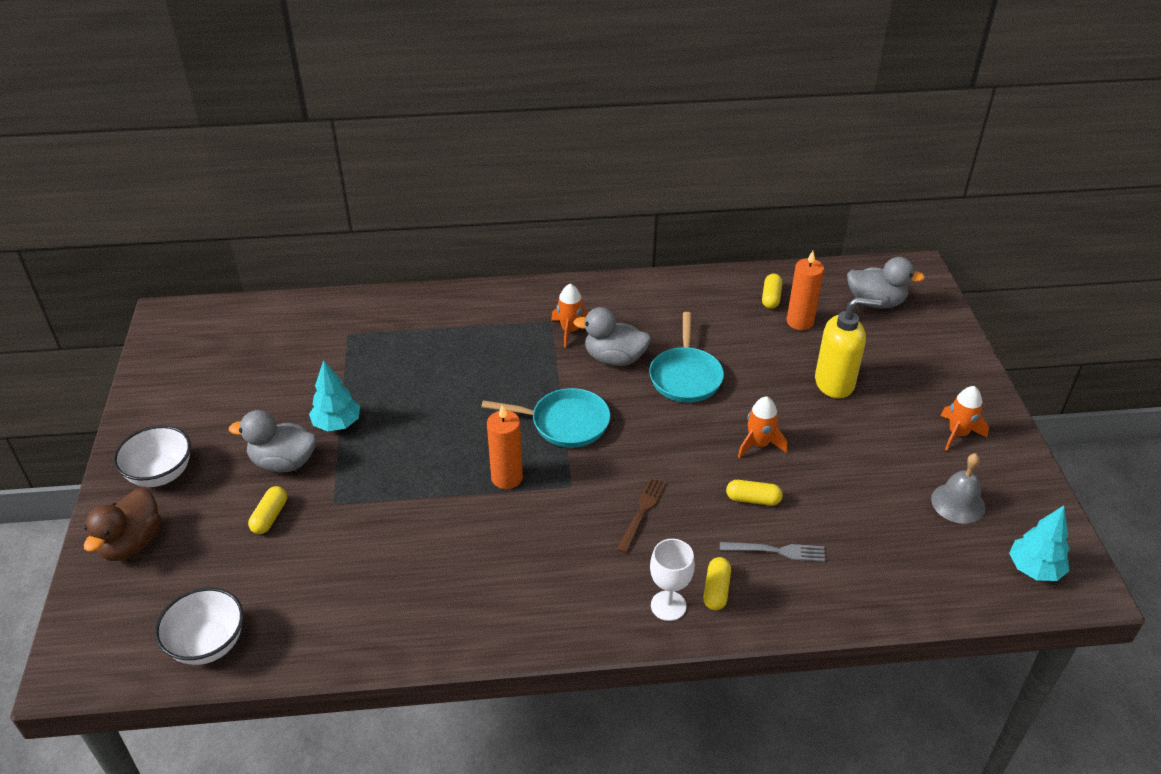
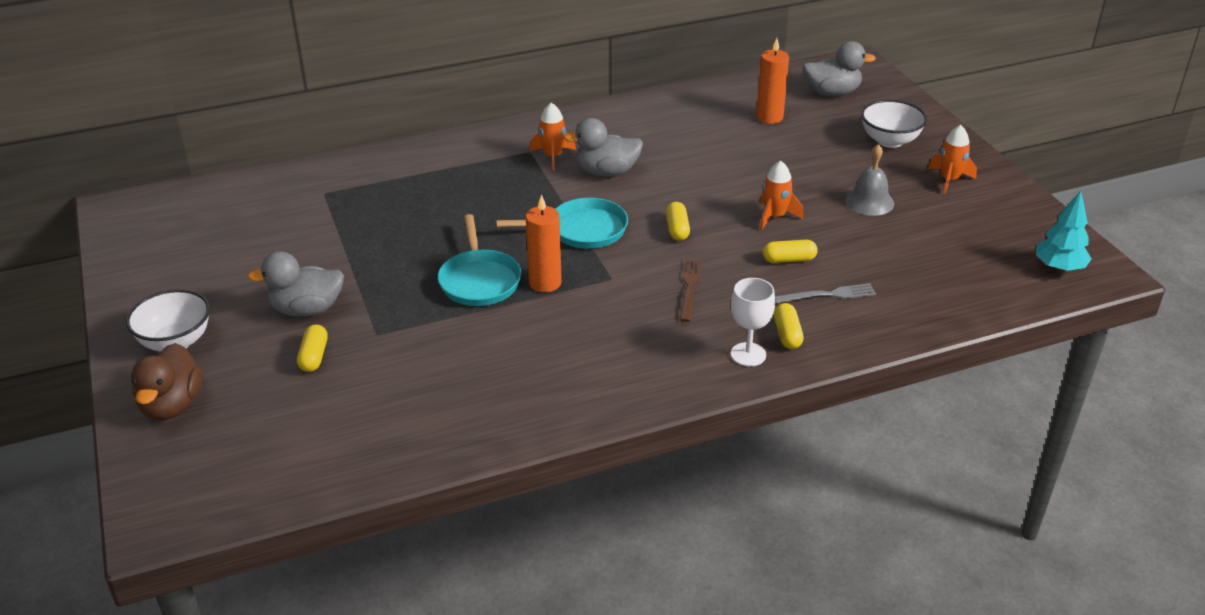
camera: 15 degrees left, 5 degrees down
(208, 644) = (298, 473): white bowl -> white bowl (890, 141)
(337, 424) = (349, 269): turquoise tree -> none
(685, 376) = (681, 175): turquoise pan -> turquoise pan (479, 280)
(771, 298) = (734, 103): yellow capsule -> yellow capsule (677, 229)
(835, 383) = (823, 159): yellow soap dispenser -> none
(958, 503) = (972, 231): grey bell -> grey bell (869, 202)

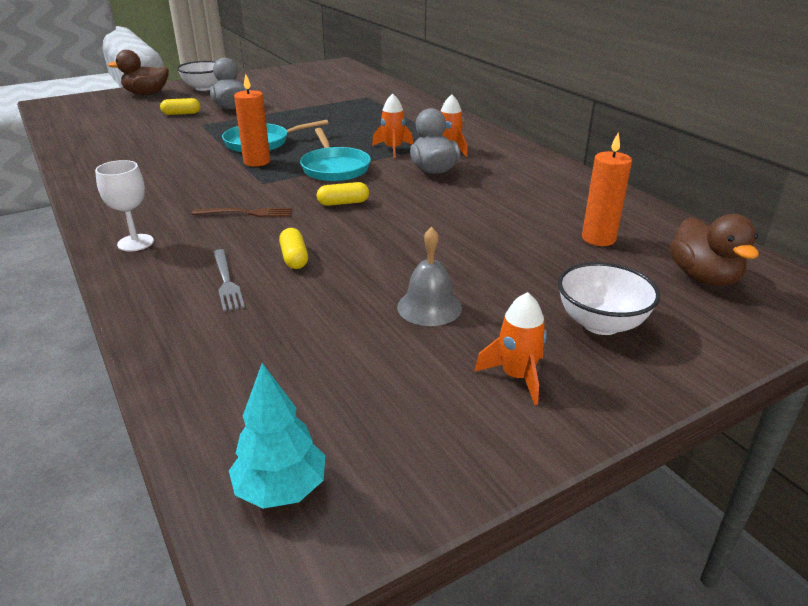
camera: 80 degrees right, 5 degrees down
(775, 217) = (377, 248): orange rocket -> orange rocket (393, 149)
(787, 334) = (161, 260): yellow capsule -> none
(832, 92) = (703, 277): grey duck -> brown duck

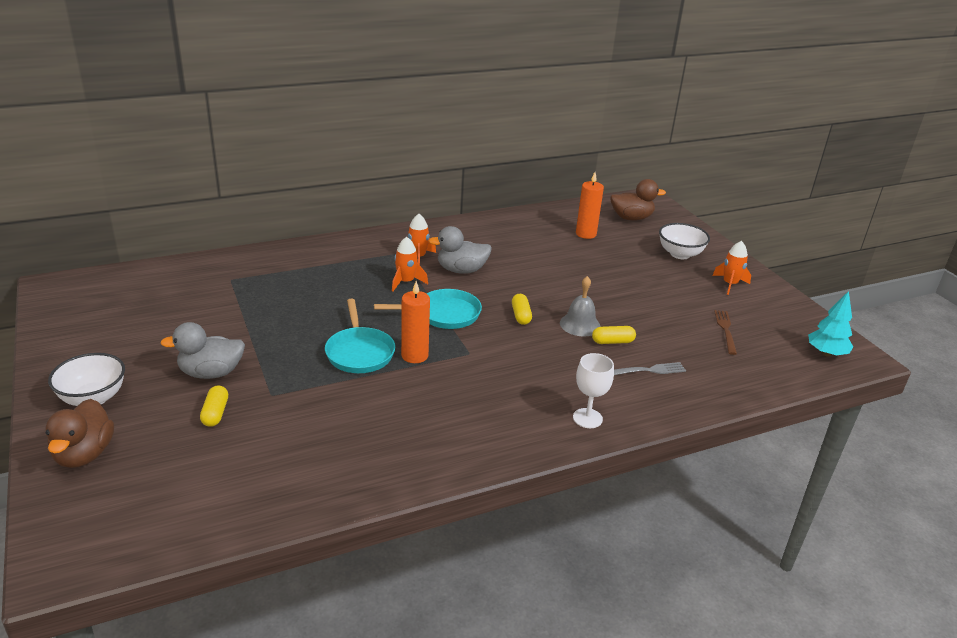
camera: 85 degrees left, 0 degrees up
(247, 213) = (534, 362): brown fork -> brown fork (725, 330)
(429, 307) = (670, 299): grey bell -> grey bell (580, 324)

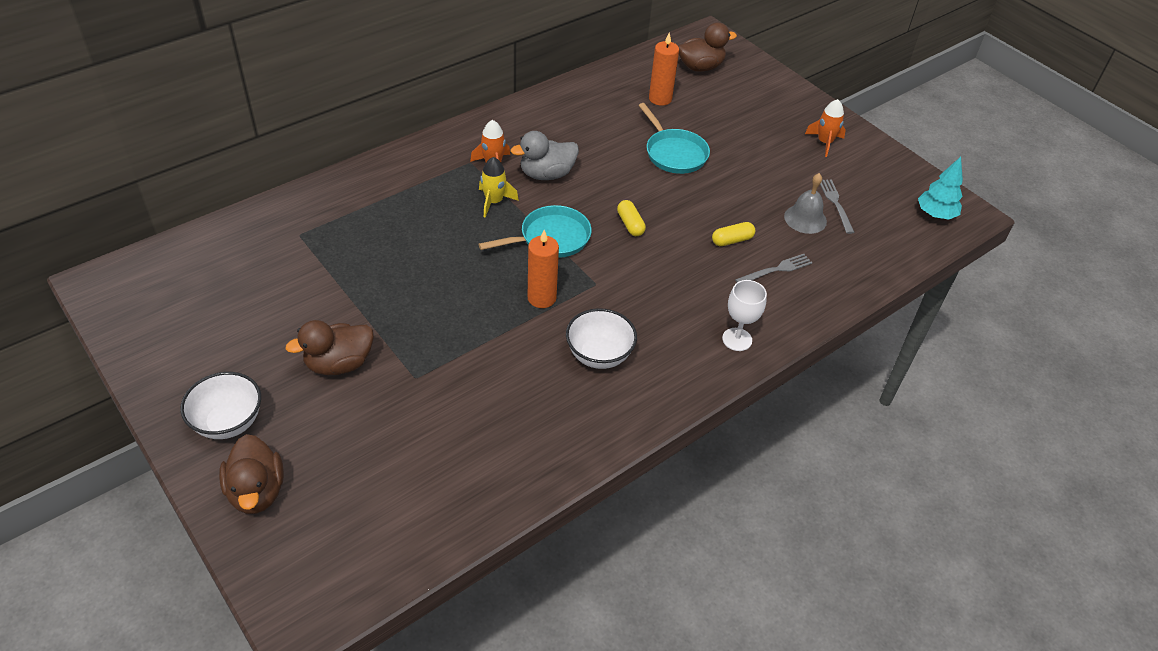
camera: 15 degrees left, 15 degrees up
(211, 373) = (339, 364): grey duck -> brown duck
(215, 413) = (368, 413): yellow capsule -> none
(359, 352) = (483, 305): turquoise pan -> turquoise pan (674, 153)
(406, 282) = (494, 202): orange rocket -> yellow rocket
(580, 324) = (693, 224): grey bell -> grey bell (805, 219)
(680, 254) = (764, 110): white bowl -> white bowl (599, 355)
(725, 330) = (835, 204): brown fork -> grey fork

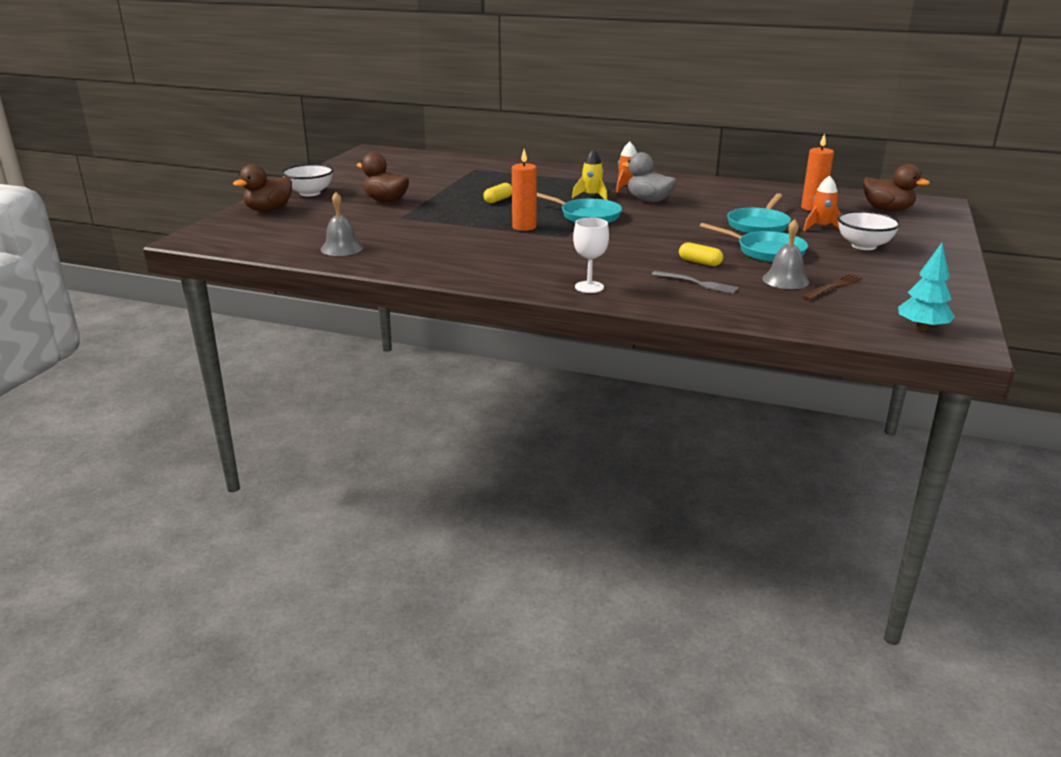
camera: 60 degrees right, 20 degrees down
(476, 475) = (342, 248): none -> grey bell
(599, 355) = (497, 252): white bowl -> white bowl (863, 246)
(630, 224) = (648, 231): yellow capsule -> yellow capsule (498, 200)
(737, 189) = (766, 251): none -> turquoise pan
(824, 142) = (907, 266): orange rocket -> orange rocket (821, 227)
(835, 204) = (833, 286): grey fork -> brown fork

